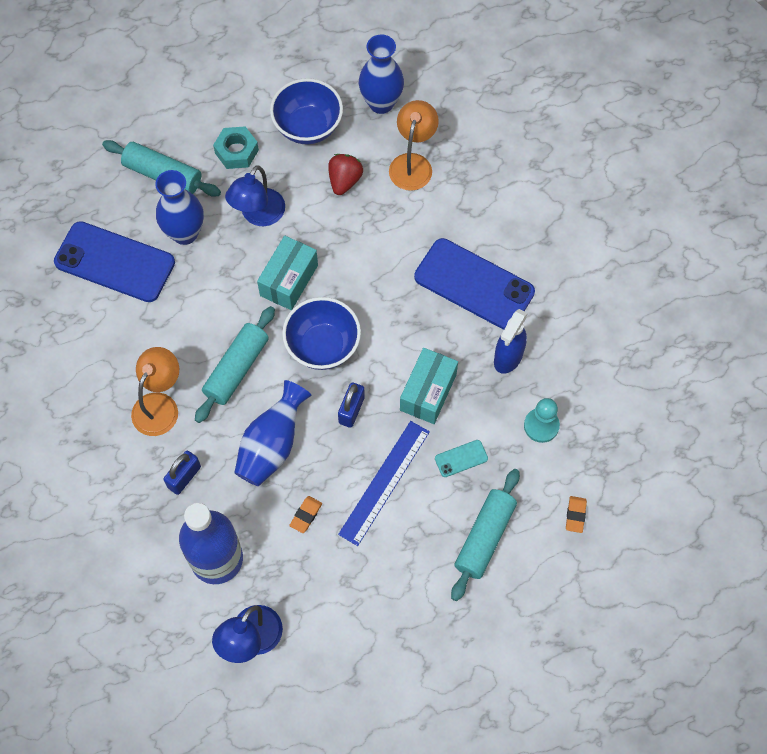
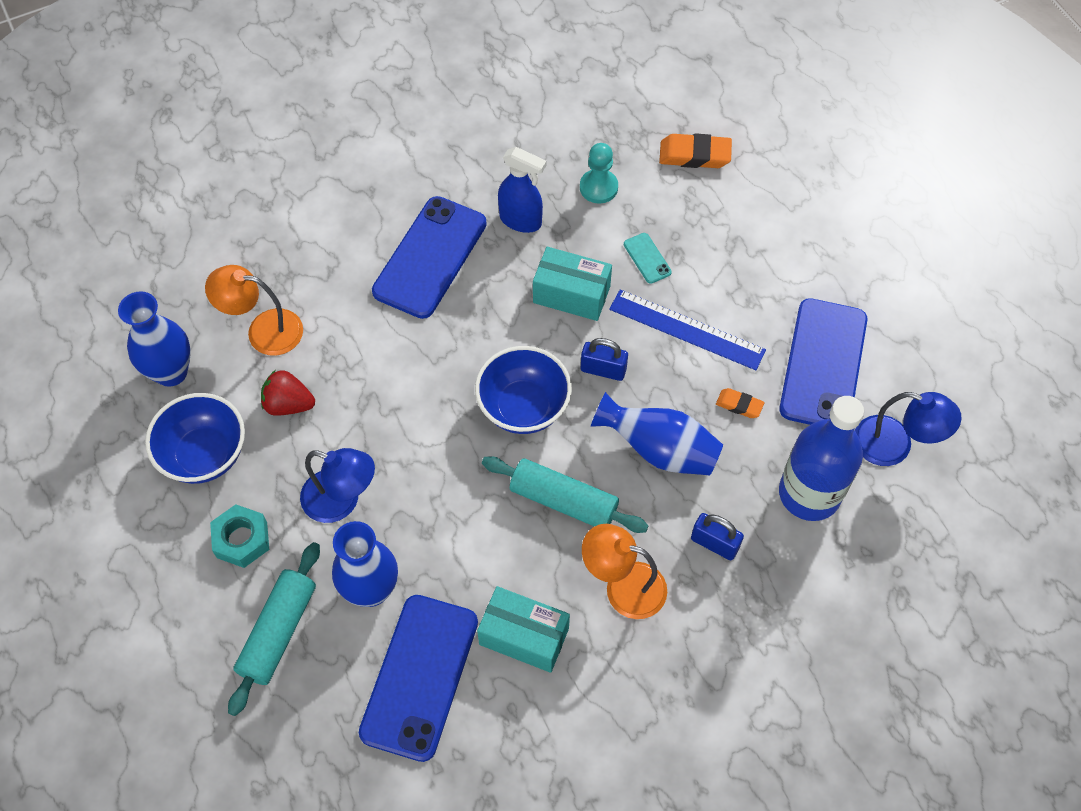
camera: 95 degrees left, 5 degrees down
(289, 280) = (435, 454): turquoise box -> turquoise box (524, 636)
(338, 593) = (823, 364): none -> blue phone
(485, 537) = (733, 232): turquoise rolling pin -> none
(575, 515) = (694, 155): orange eraser -> orange eraser, size x1.74

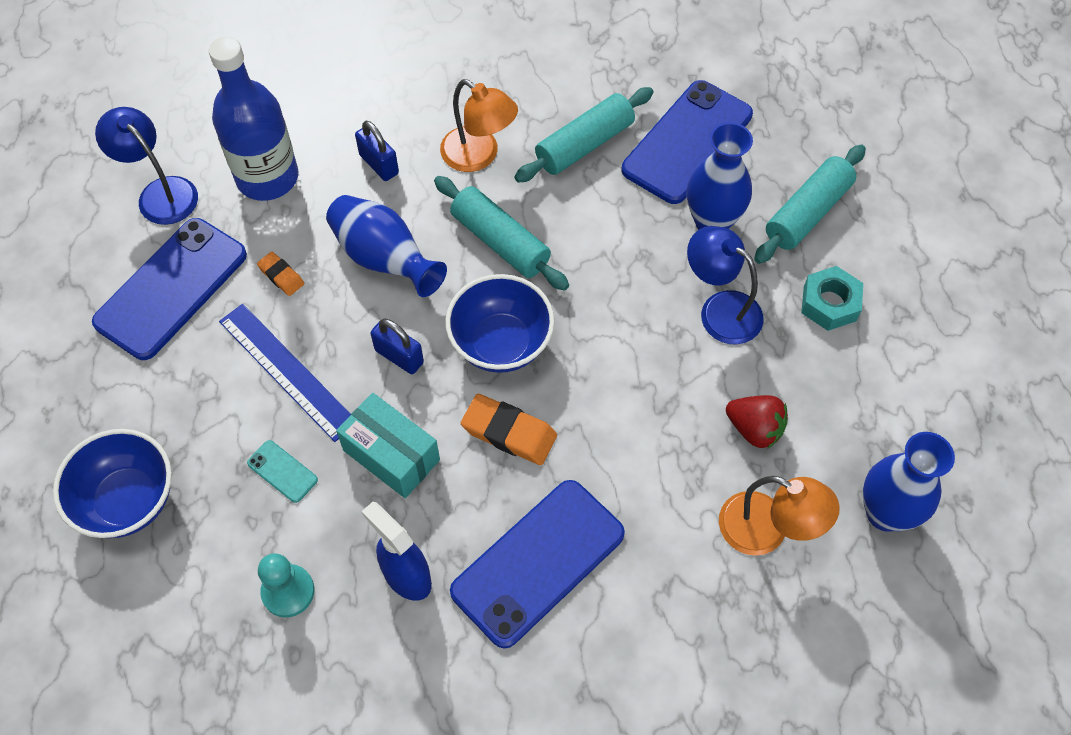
camera: 160 degrees left, 0 degrees up
(205, 455) = (857, 401): blue bowl -> blue bowl (128, 500)
(524, 636) = (584, 145): turquoise box -> turquoise rolling pin
(647, 258) = (282, 471): turquoise phone -> turquoise phone turned 45 degrees counterclockwise
(694, 155) = (142, 597): orange eraser -> orange eraser (509, 433)

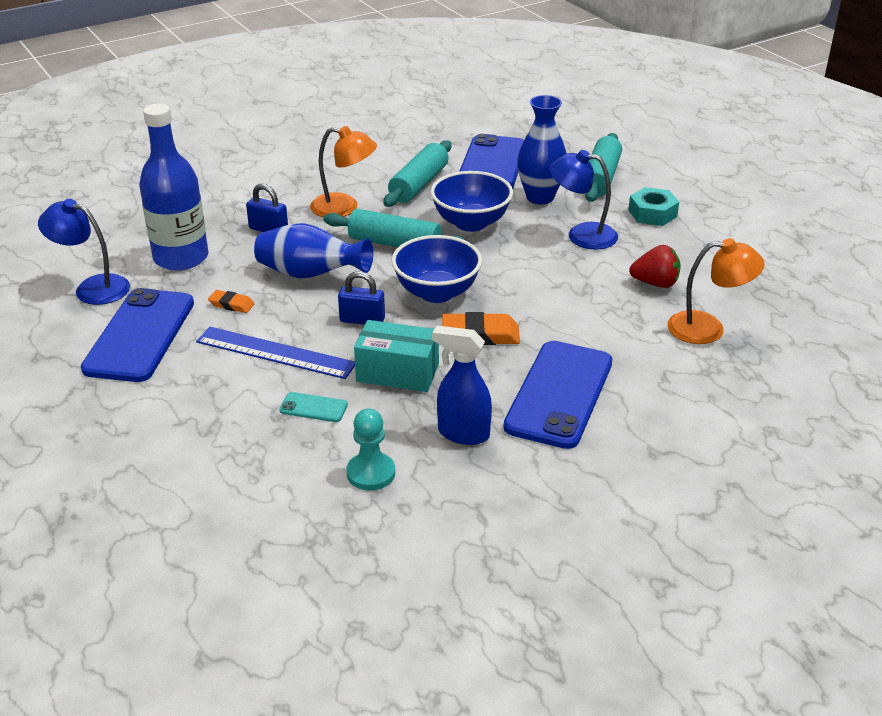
camera: 25 degrees left, 25 degrees down
(128, 500) = (187, 465): blue bowl -> blue bowl (471, 223)
(885, 513) = (778, 297): blue vase -> none

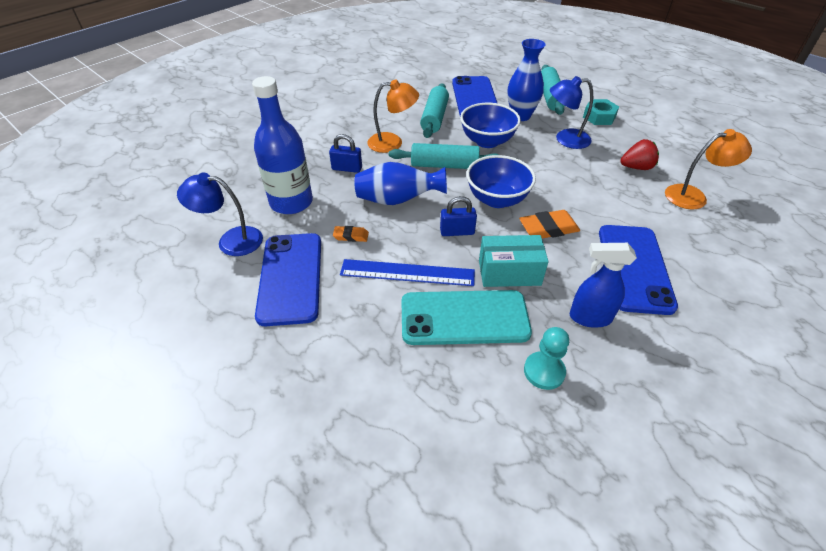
camera: 15 degrees left, 10 degrees up
(313, 408) = (464, 318): turquoise phone -> turquoise phone, size x2.40

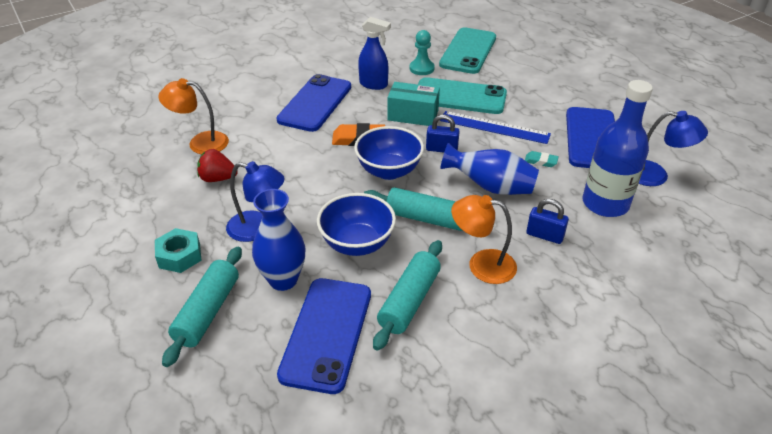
camera: 165 degrees left, 5 degrees down
(351, 236) = (540, 161): orange eraser -> turquoise eraser
(489, 445) = (468, 51): none -> turquoise phone

